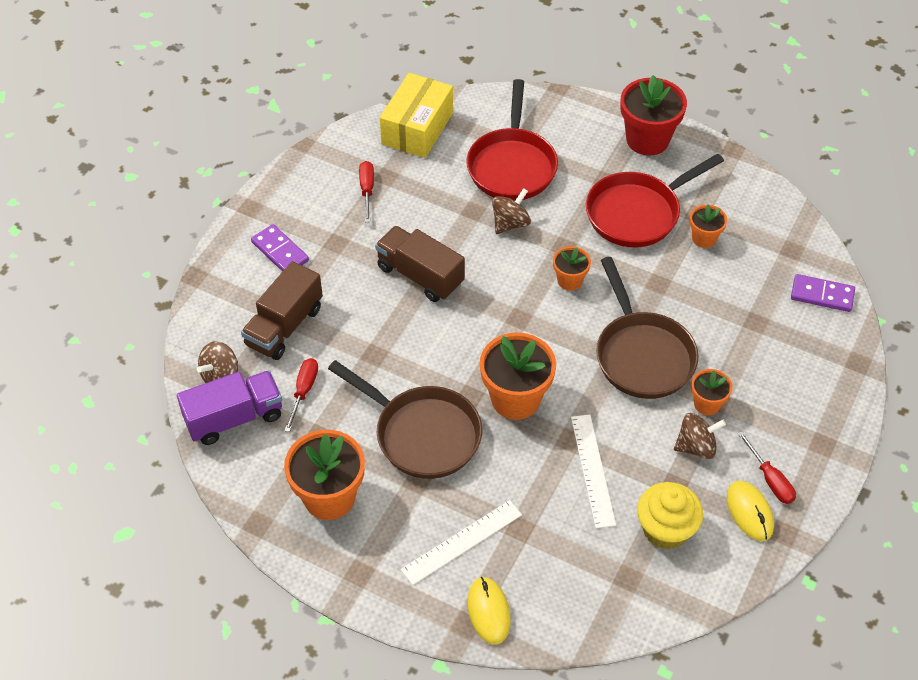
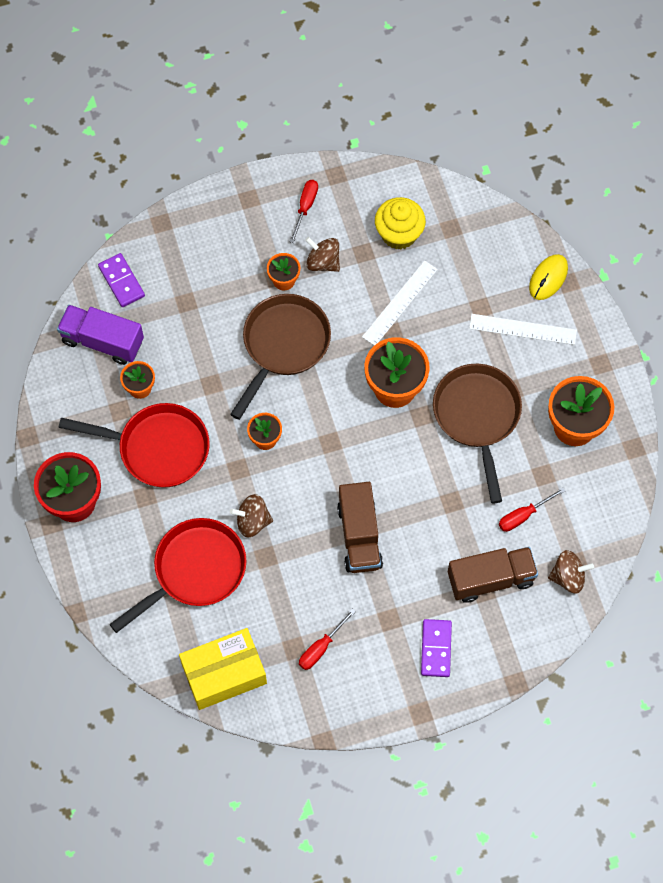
camera: 135 degrees left, 15 degrees up
(234, 418) = (586, 536): purple truck -> purple truck (102, 341)
(749, 512) = (340, 201): yellow mouse -> none

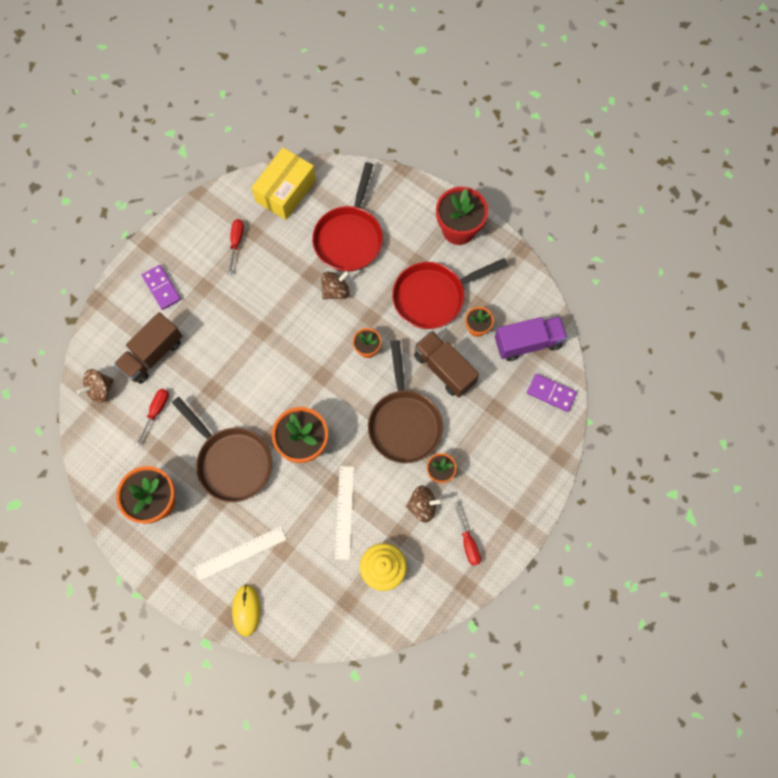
camera: 145 degrees right, 5 degrees up
(359, 536) = (259, 326): brown truck -> brown truck (444, 369)

